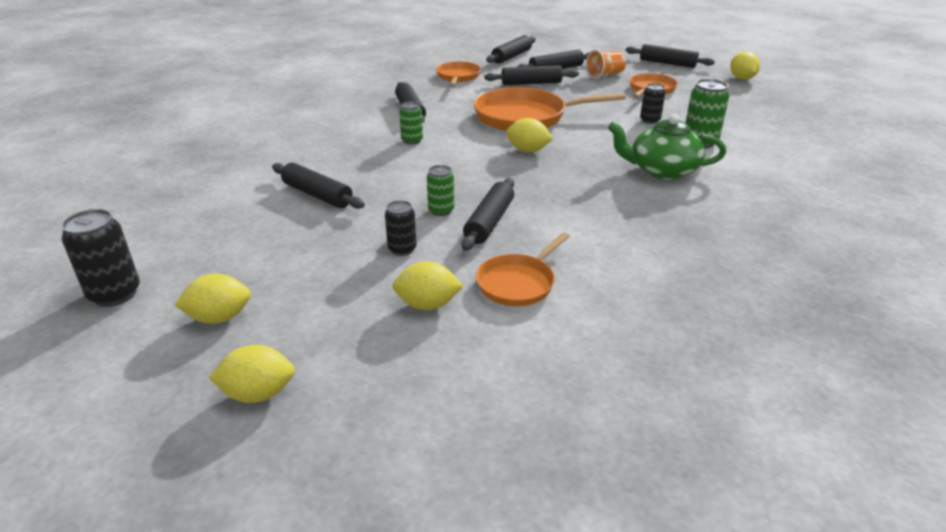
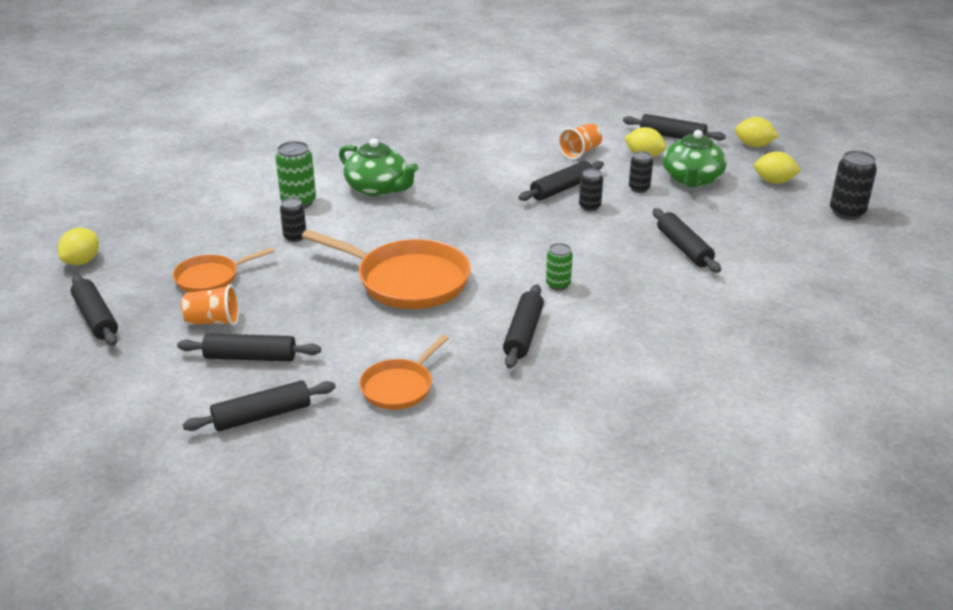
camera: 150 degrees left, 0 degrees up
(341, 284) = (692, 180): none -> green teapot
(441, 210) = (589, 207): green can -> black can
(518, 283) = (580, 152): orange pan -> orange cup
(527, 150) = (459, 239): yellow lemon -> none
(531, 83) = (324, 337): black rolling pin -> black rolling pin (672, 136)

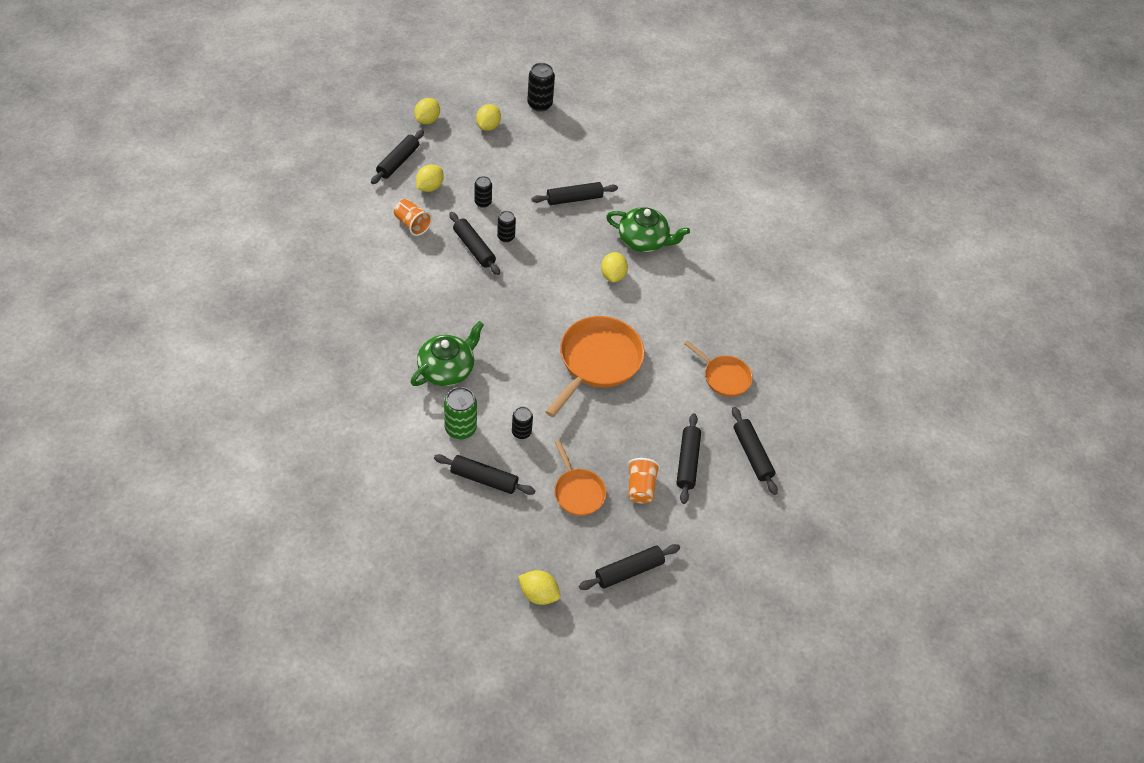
camera: 90 degrees left, 20 degrees up
(523, 334) = (670, 304): black rolling pin -> black rolling pin (484, 479)
(558, 285) = (613, 275): green can -> yellow lemon
(692, 180) = (475, 169): green teapot -> green teapot (643, 240)

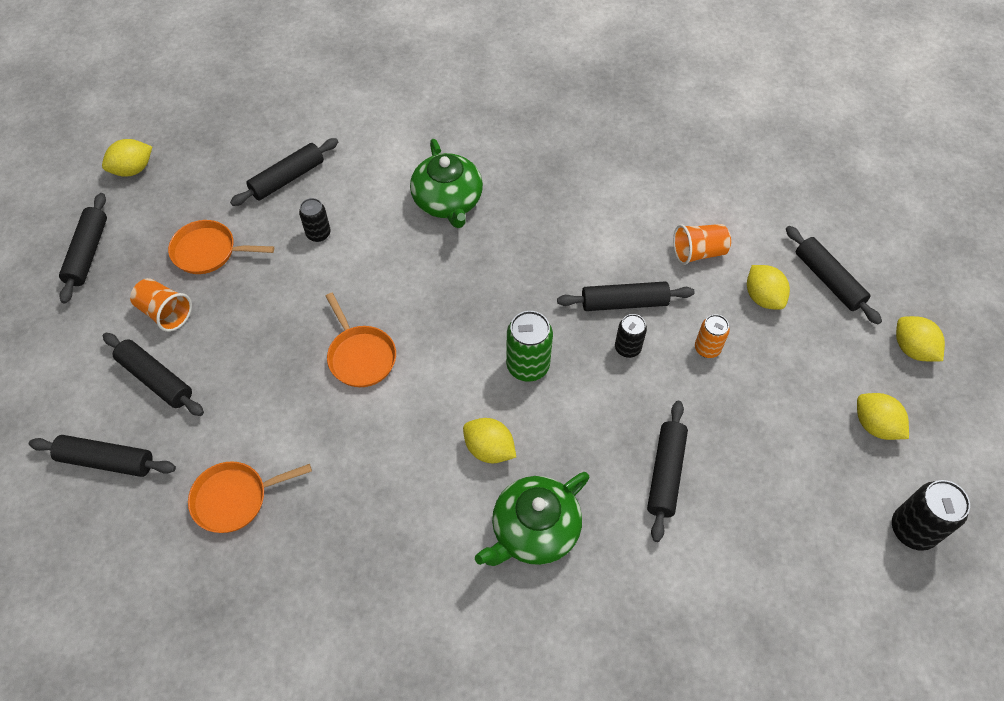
camera: 125 degrees right, 5 degrees up
(460, 428) = (362, 183): green can -> green can (528, 366)
(483, 202) = (707, 348): black can -> orange can
(597, 361) = (360, 356): orange pan -> orange pan, size x0.57

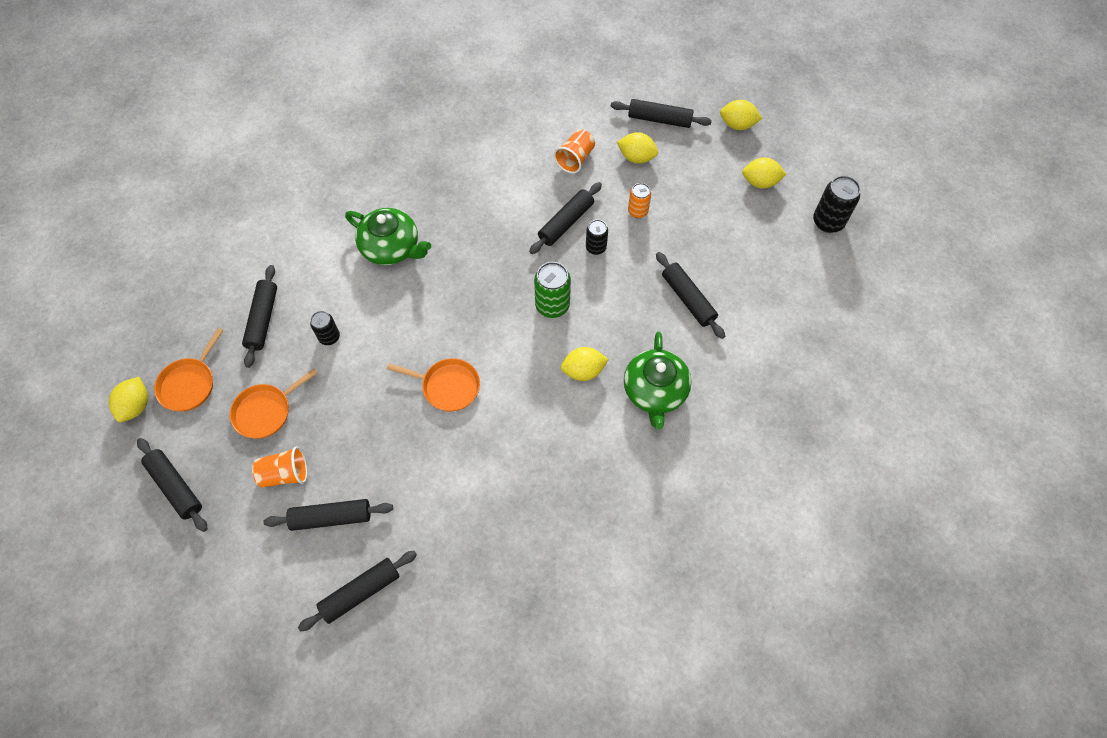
camera: 45 degrees left, 5 degrees up
(235, 498) = (469, 534): orange pan -> orange pan (189, 384)

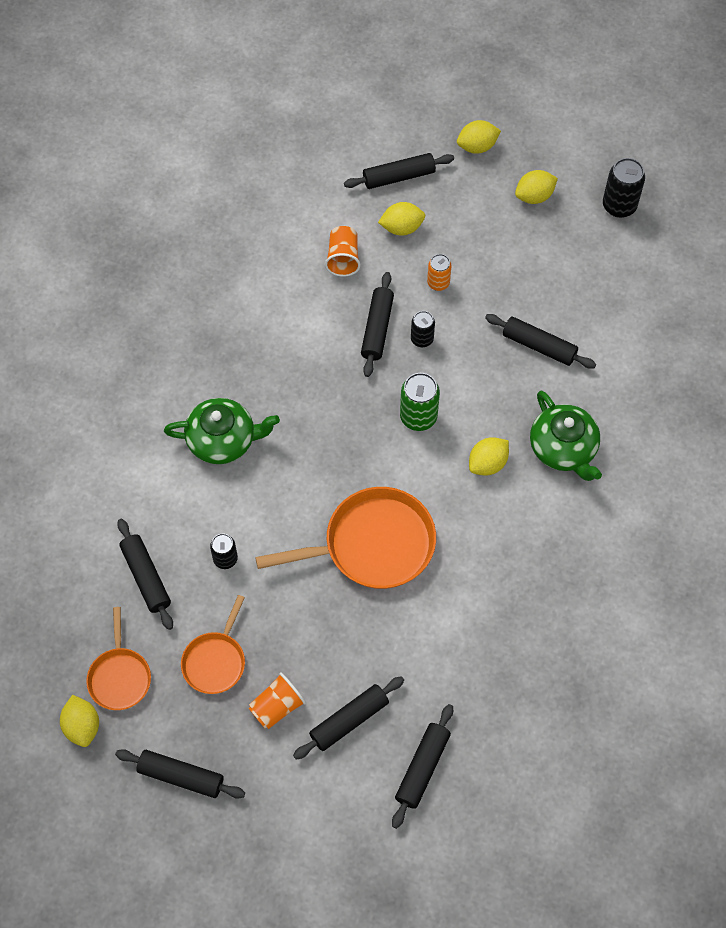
camera: 30 degrees left, 0 degrees up
(447, 386) = (372, 545): orange pan -> orange pan, size x1.76

